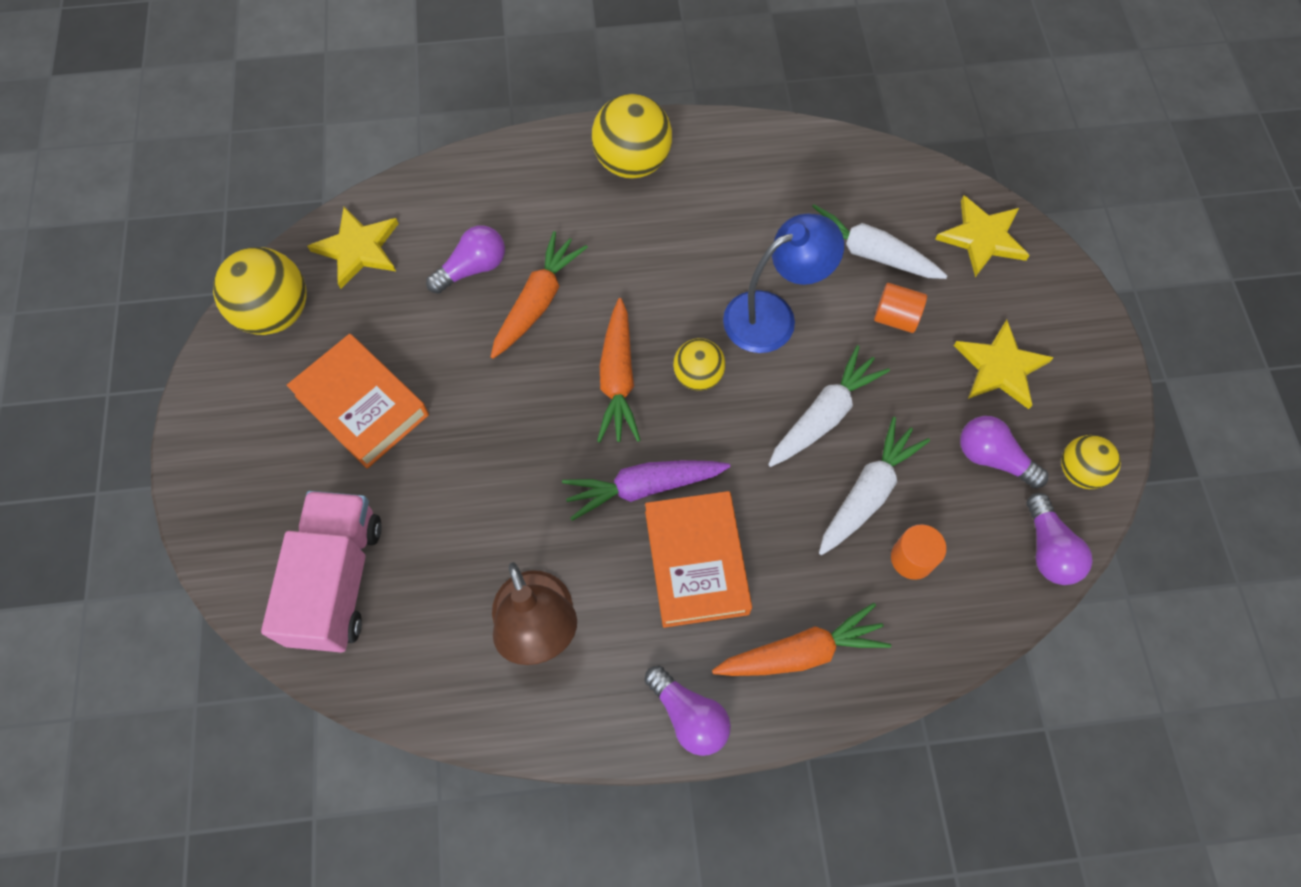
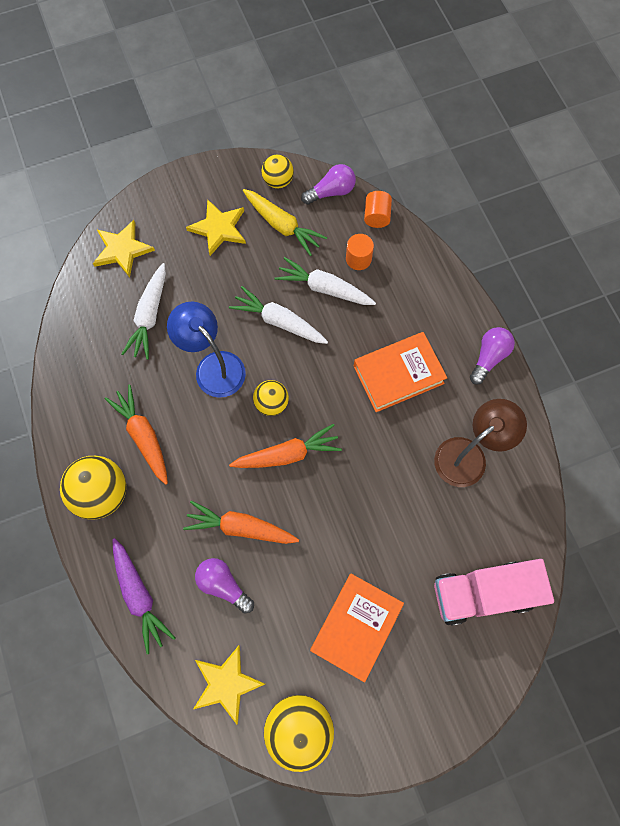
camera: 105 degrees left, 5 degrees up
(644, 487) = (360, 417): purple carrot -> purple carrot (139, 595)
(801, 652) = (432, 307): orange carrot -> orange carrot (143, 436)
(895, 317) = (197, 292): orange cylinder -> orange cylinder (376, 216)
(992, 458) = (282, 225): purple light bulb -> yellow carrot

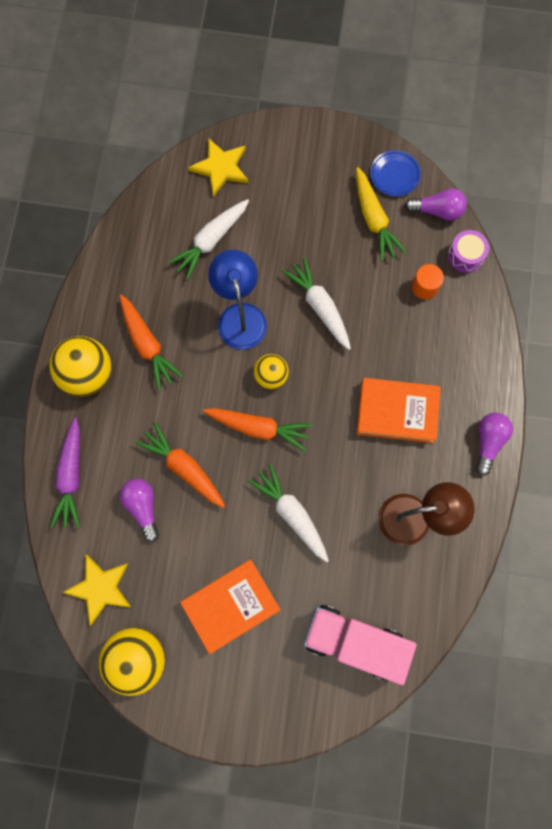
camera: 30 degrees right, 5 degrees up
(143, 436) = (147, 345): orange carrot -> orange carrot turned 150 degrees clockwise
(219, 228) = (315, 192): yellow star -> none
(278, 181) = (394, 175): yellow ball -> blue plate
(324, 288) = (377, 298): white carrot -> white carrot (291, 514)
(376, 216) = (465, 256): orange cylinder -> purple drum
(489, 357) = (488, 442): purple light bulb -> purple light bulb turned 45 degrees counterclockwise

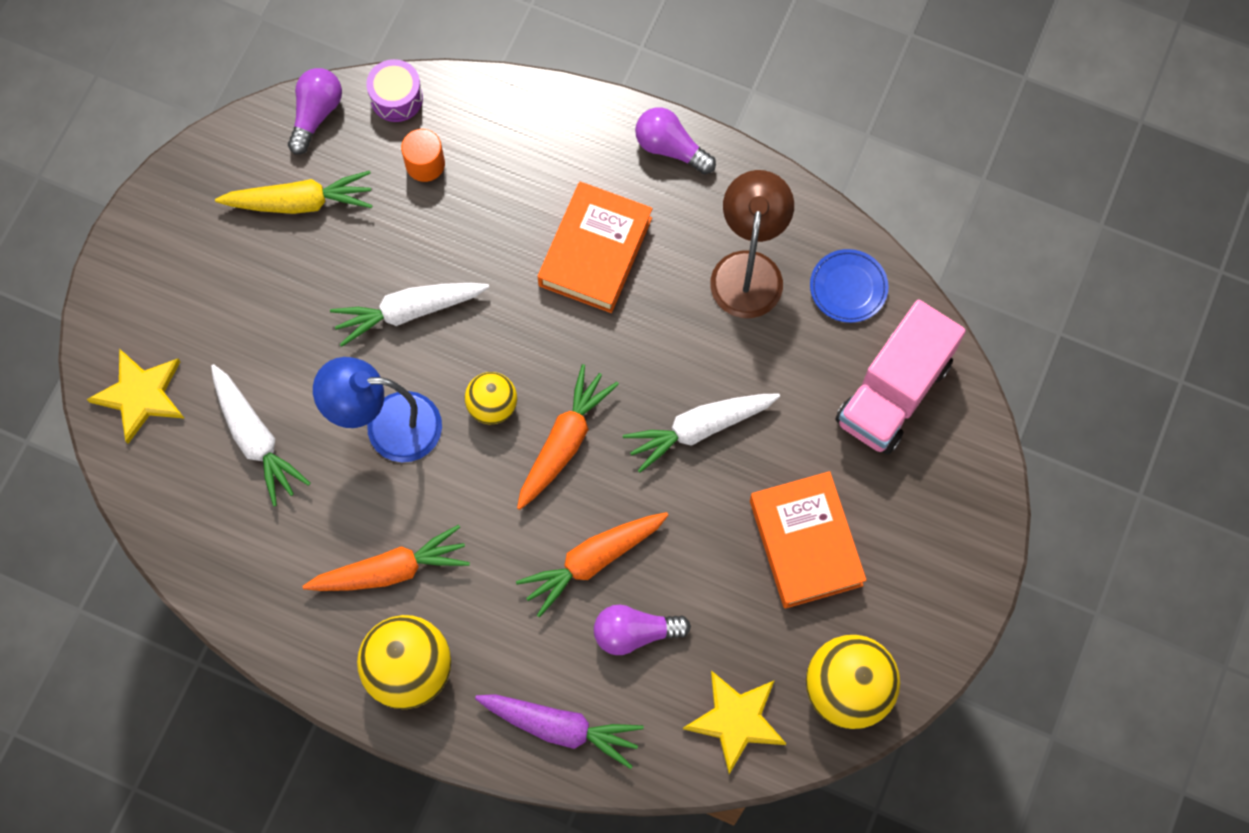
camera: 75 degrees left, 5 degrees down
(394, 175) = (240, 155): blue plate -> blue plate (848, 288)

